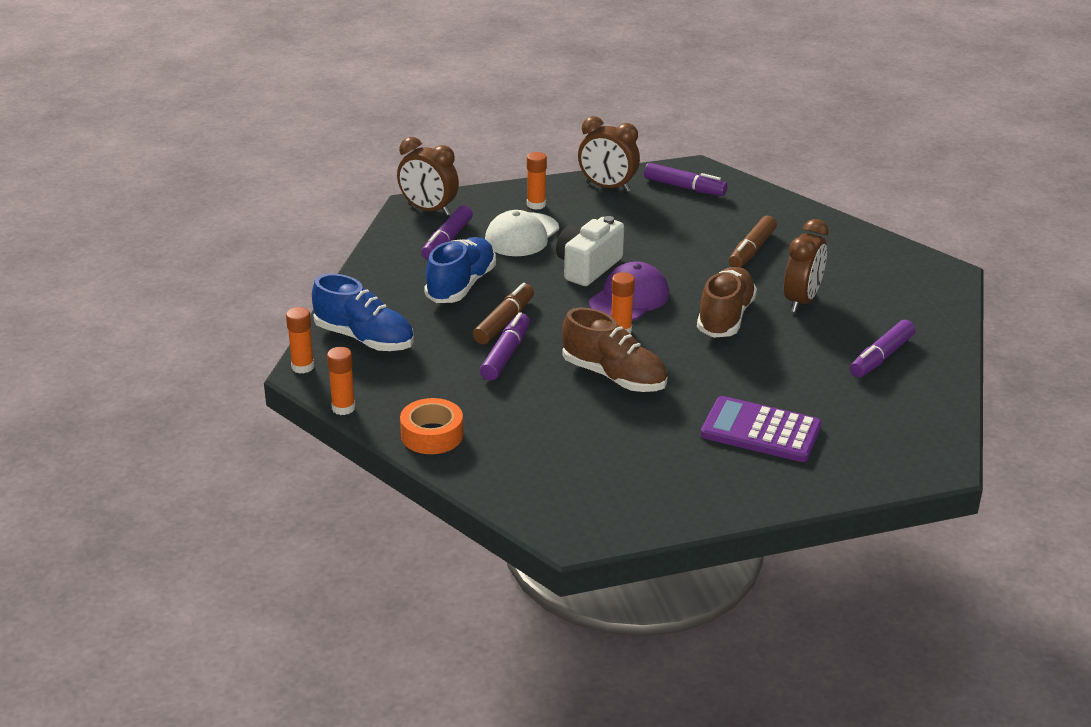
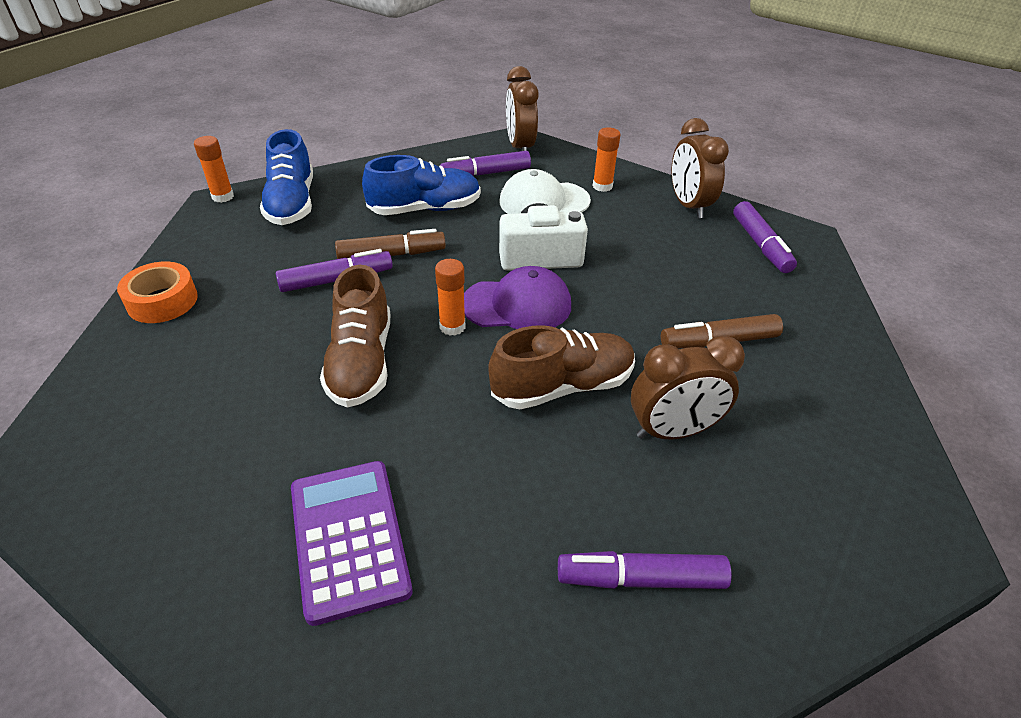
camera: 50 degrees right, 10 degrees up
(343, 408) = (174, 240): orange glue stick -> none

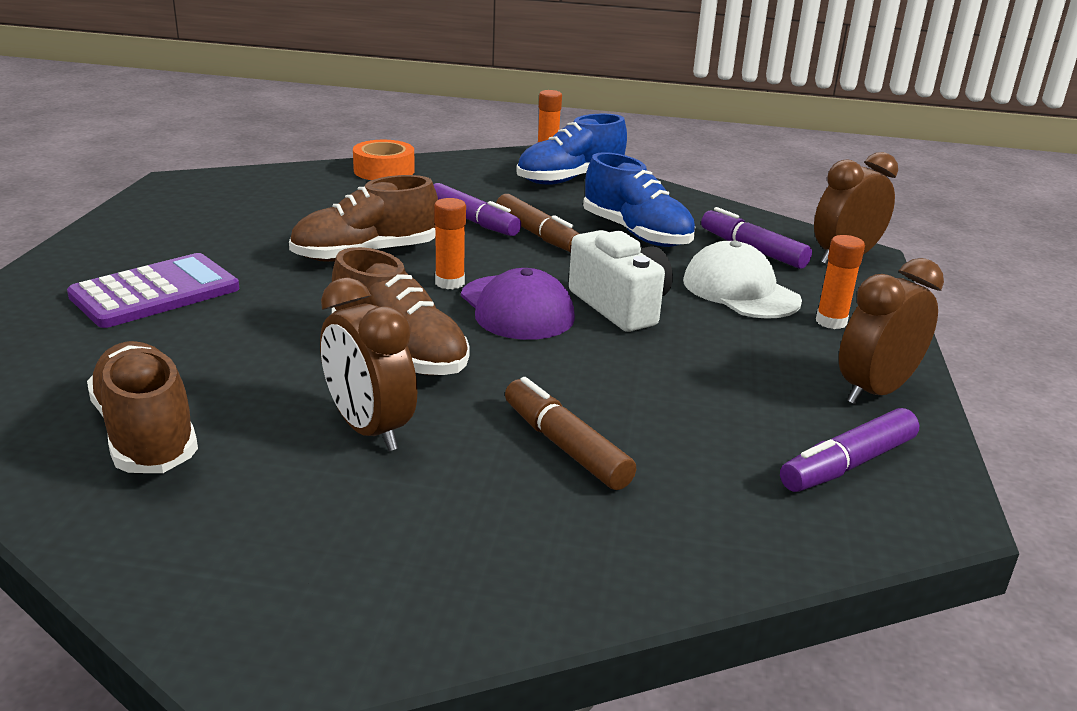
camera: 65 degrees right, 15 degrees down
(640, 578) = (146, 433): purple marker -> brown shoe

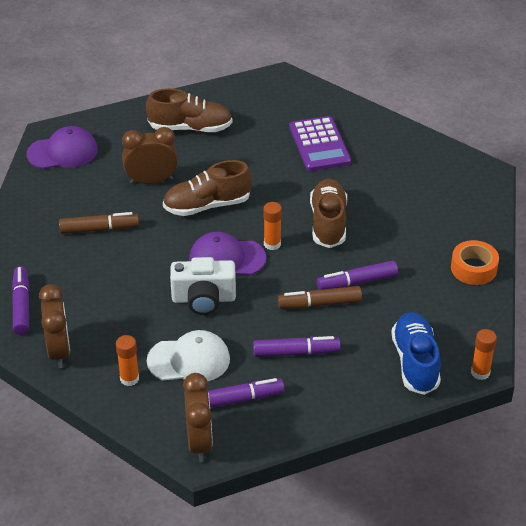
camera: 120 degrees right, 15 degrees up
(338, 600) = (63, 152): none -> purple cap
(636, 233) = (296, 352): blue shoe -> purple marker

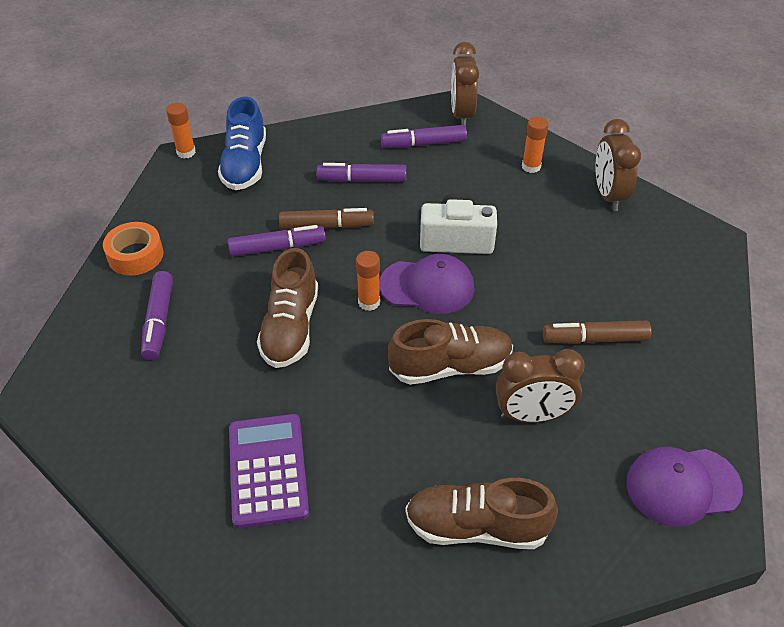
camera: 175 degrees left, 5 degrees up
(22, 305) = (664, 245): purple marker -> purple marker (158, 321)
(189, 360) = (472, 179): white cap -> none

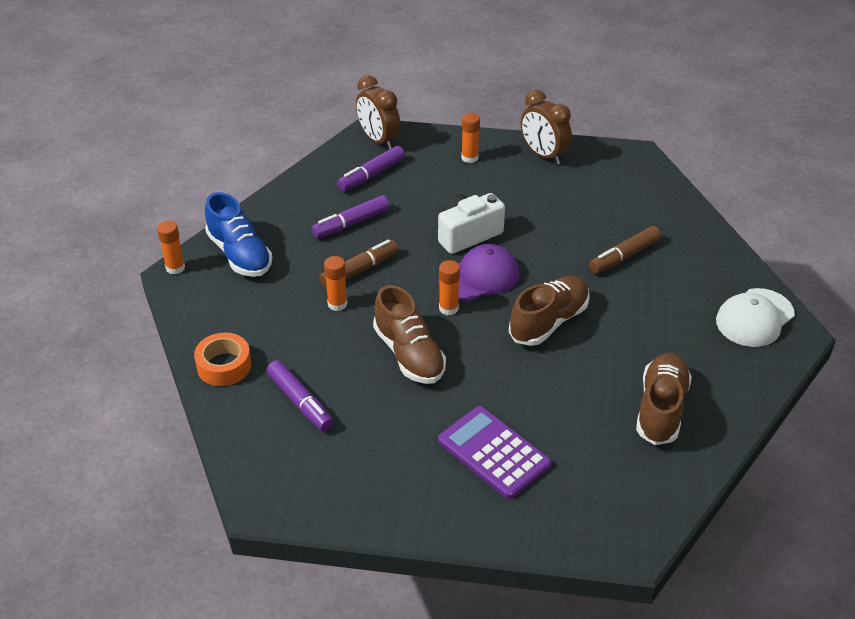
camera: 35 degrees left, 5 degrees down
(277, 248) = (337, 304): purple marker -> orange glue stick
(476, 527) = (661, 409): brown shoe -> brown shoe turned 135 degrees clockwise
(532, 415) = (631, 324): brown clock -> none
(682, 486) = (754, 318): purple cap -> white cap

